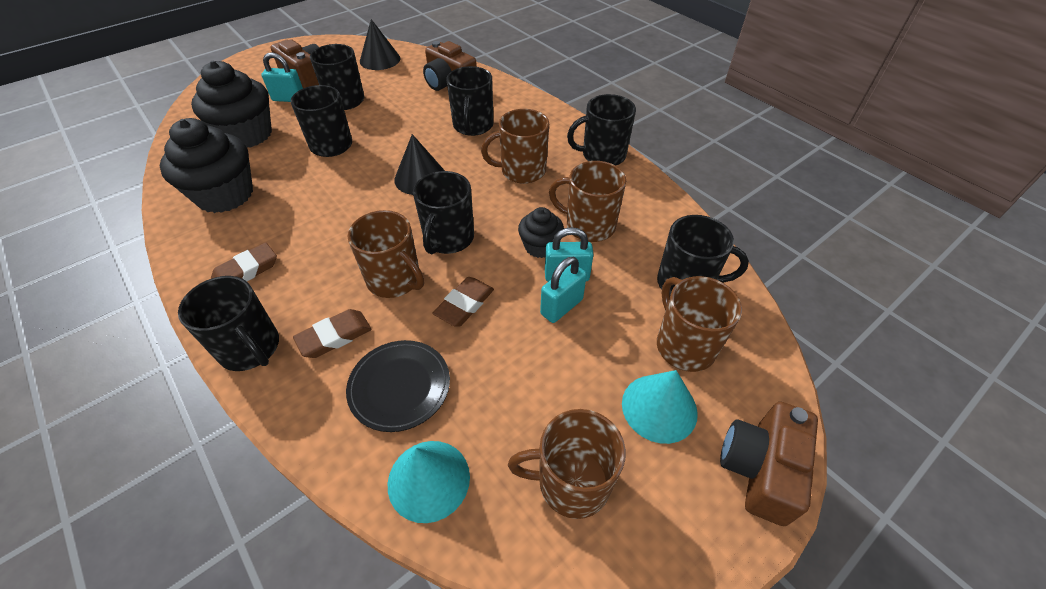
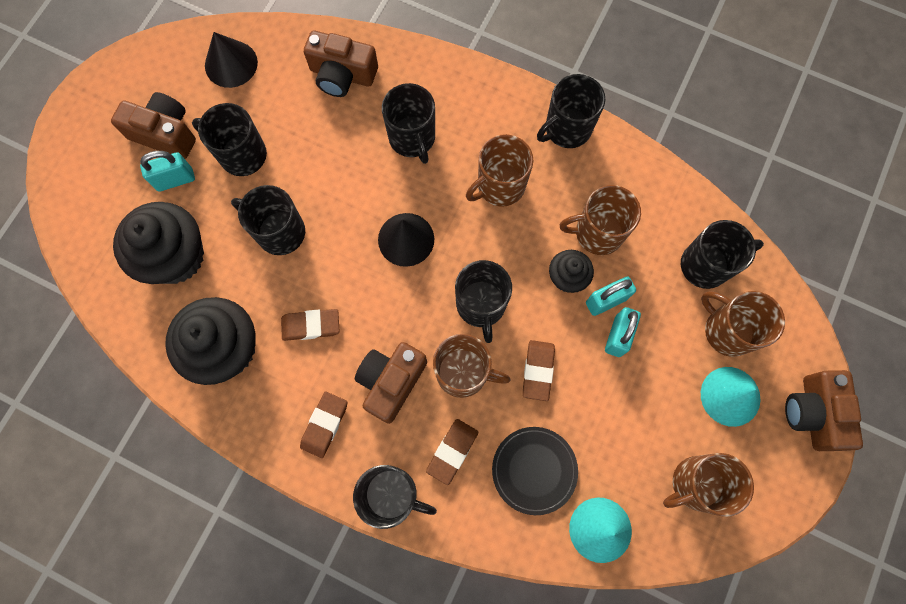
camera: 25 degrees left, 25 degrees up
(300, 203) = (311, 325): none -> brown eraser
(328, 263) = (391, 382): none -> brown camera

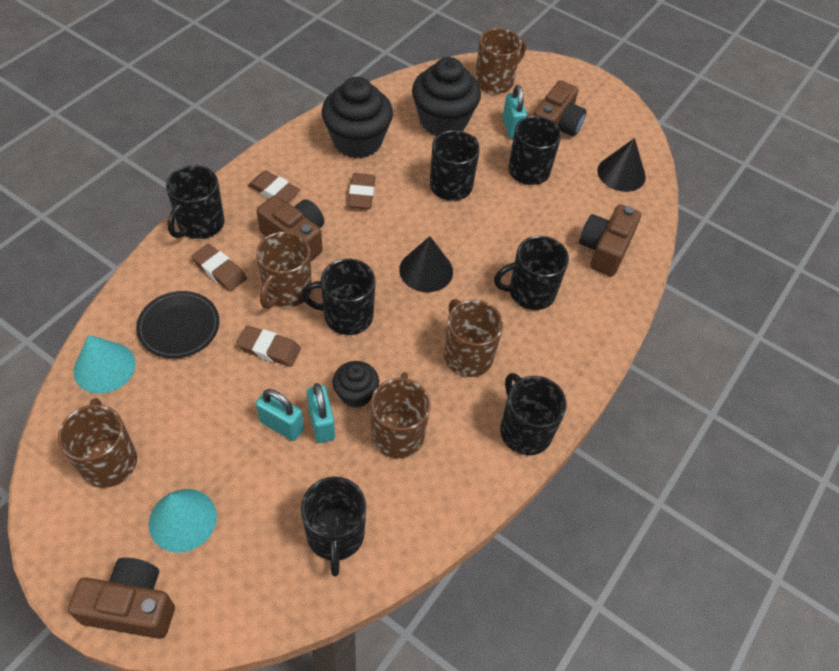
camera: 95 degrees right, 20 degrees down
(727, 330) = (254, 538): brown mug -> brown mug (495, 81)

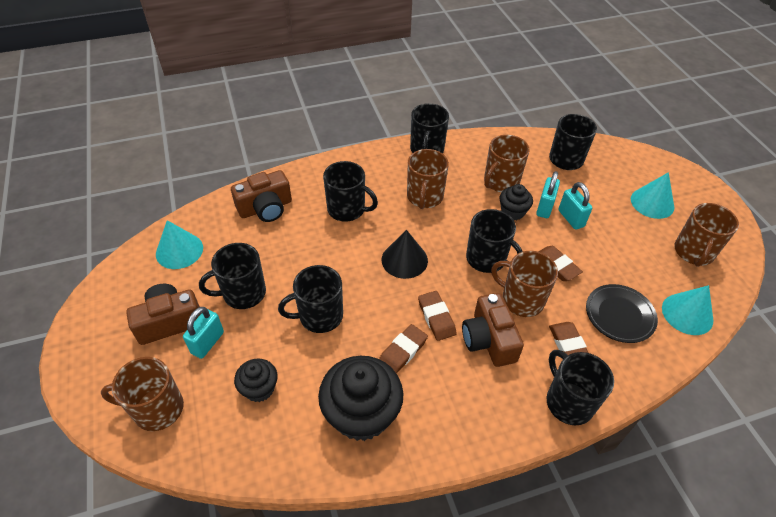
camera: 140 degrees left, 5 degrees down
(131, 606) = (691, 181): brown camera -> none
(200, 224) = (568, 401): black mug -> black mug turned 90 degrees counterclockwise
(274, 191) = (480, 400): brown eraser -> brown eraser (436, 317)
(286, 291) = (521, 299): brown mug -> brown mug turned 120 degrees counterclockwise
(443, 121) = (259, 388): black cupcake -> black cupcake, size x0.53
(621, 173) = (179, 250): black cone -> turquoise cone

